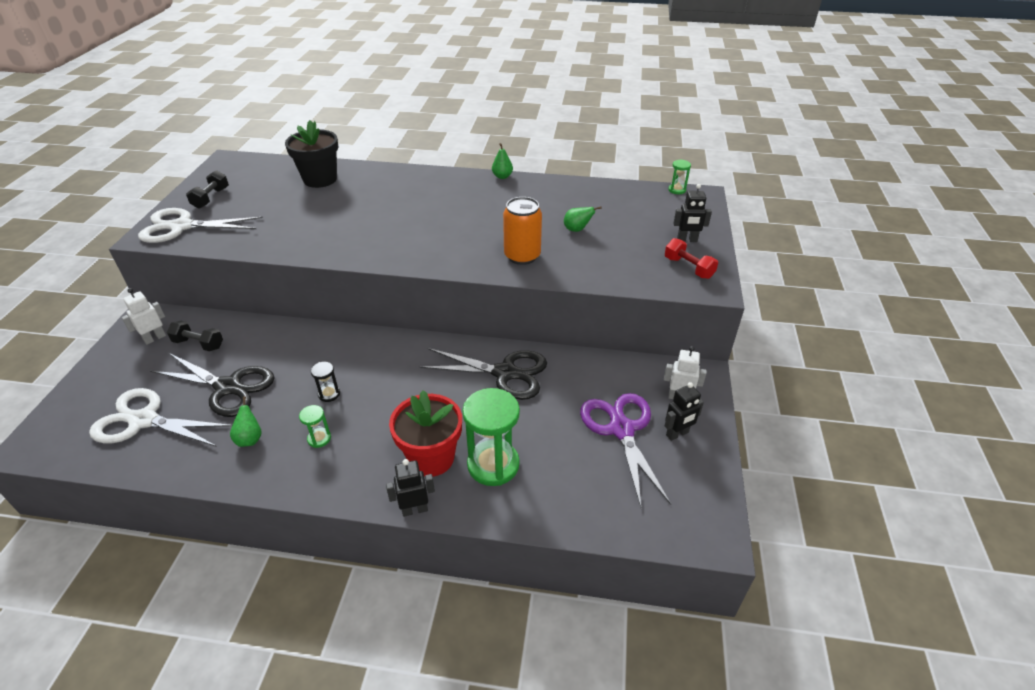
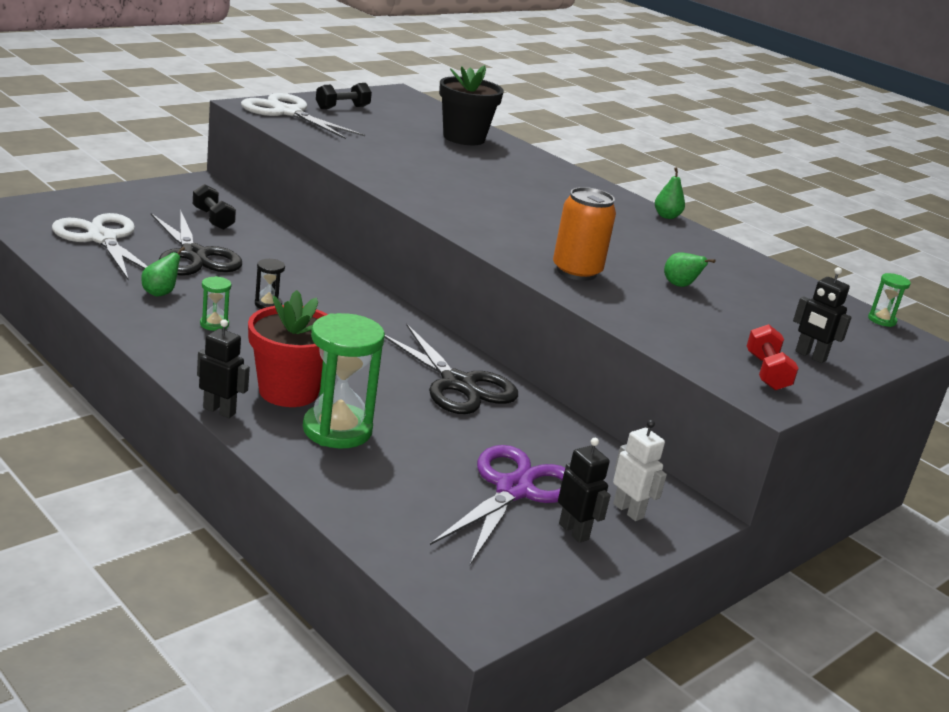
camera: 35 degrees right, 15 degrees down
(155, 338) = (185, 198): white robot -> none
(677, 434) = (574, 531): black robot -> black robot turned 135 degrees counterclockwise

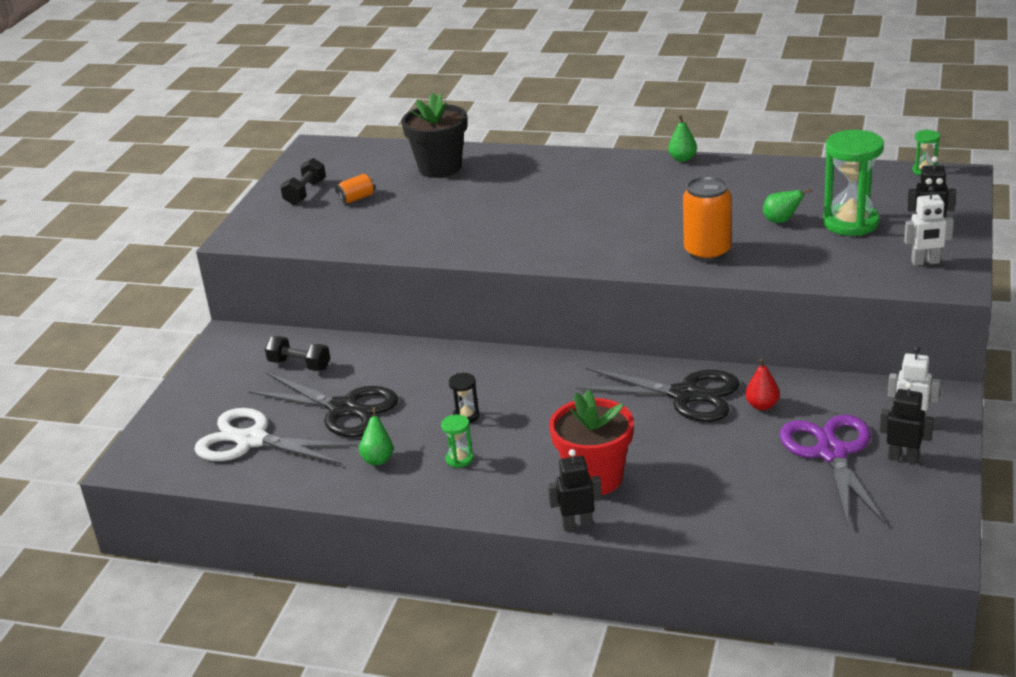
camera: 25 degrees left, 5 degrees up
(287, 113) = (277, 226): white scissors -> none
(337, 430) = (670, 485): green hourglass -> green hourglass (850, 223)
(371, 125) = (357, 198): none -> orange can
(510, 425) = (762, 405): none -> red pear
(767, 372) = (925, 262): red dumbbell -> white robot

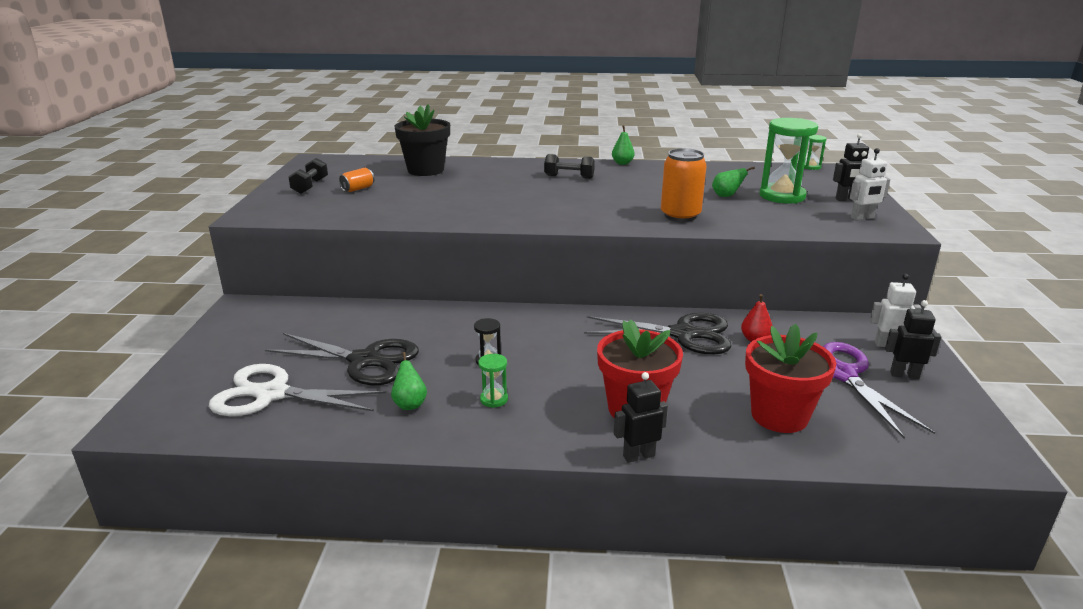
camera: 15 degrees left, 5 degrees down
(299, 365) = (314, 326): black dumbbell -> black dumbbell (569, 177)
(737, 495) = (779, 416): none -> red flower pot

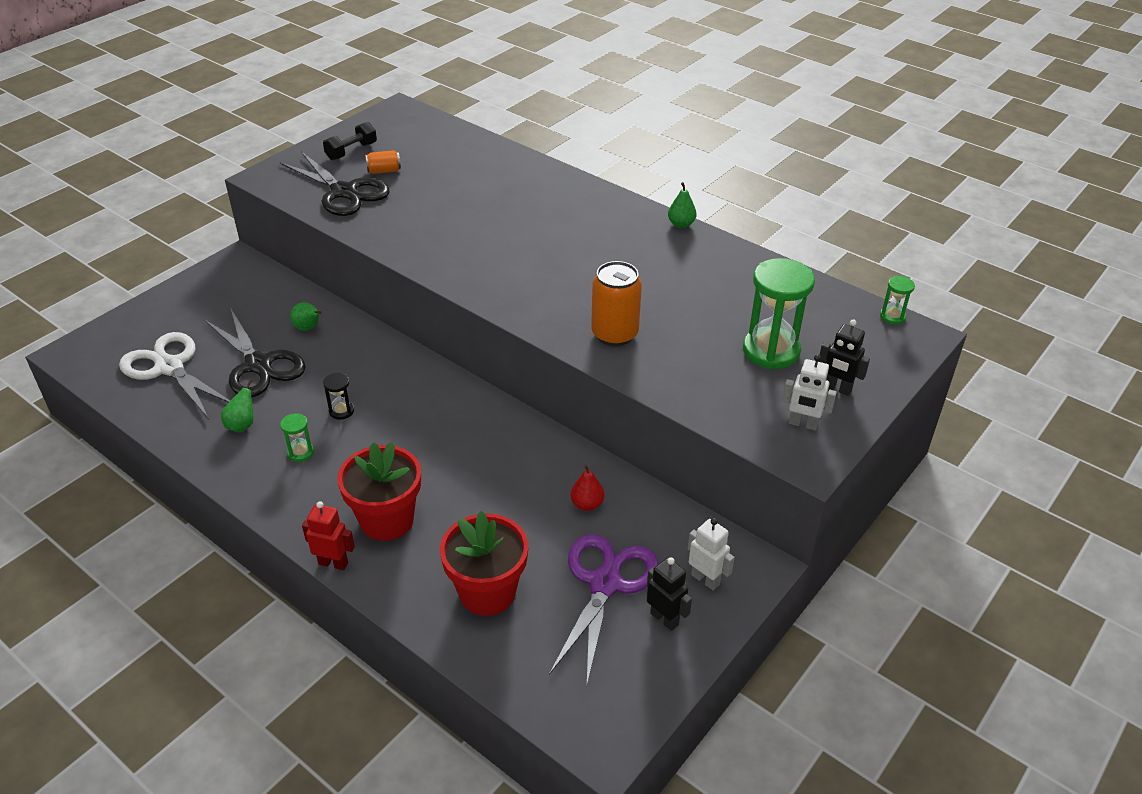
camera: 35 degrees right, 15 degrees up
(425, 170) = (474, 163): black flower pot -> none
(569, 177) = (593, 226): black dumbbell -> none
(638, 456) = (333, 563): black robot -> red robot
(683, 334) = (531, 465): black scissors -> black scissors (344, 192)
(726, 196) = (709, 325): green pear -> green pear (308, 328)

